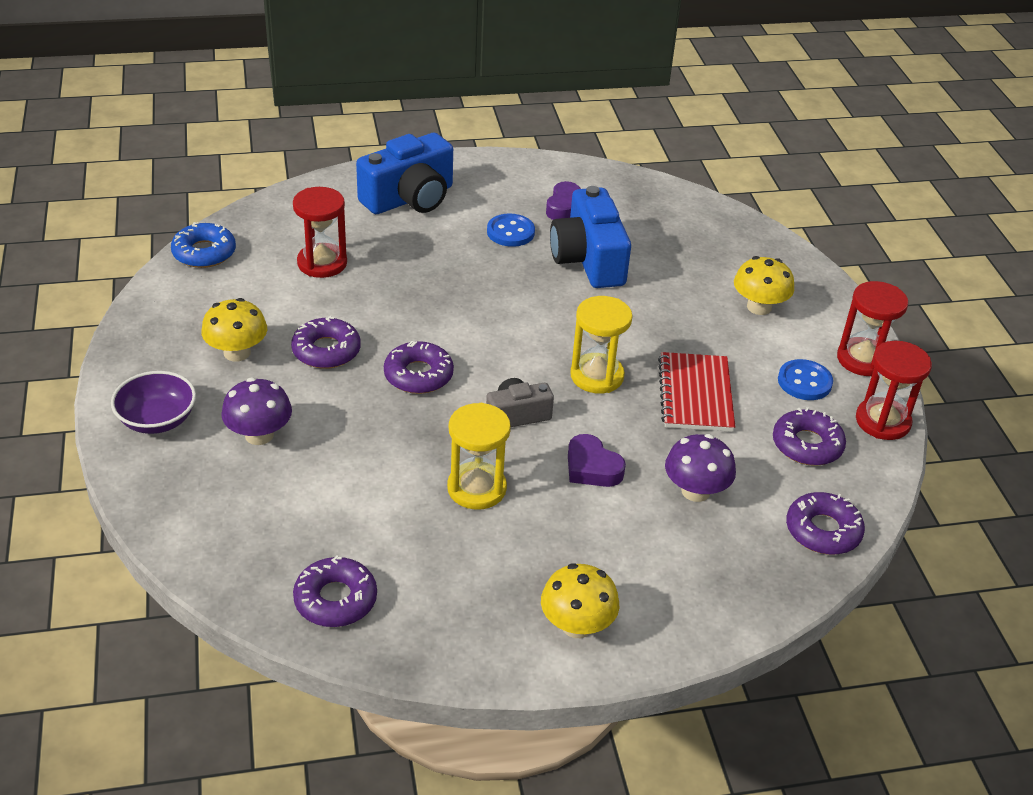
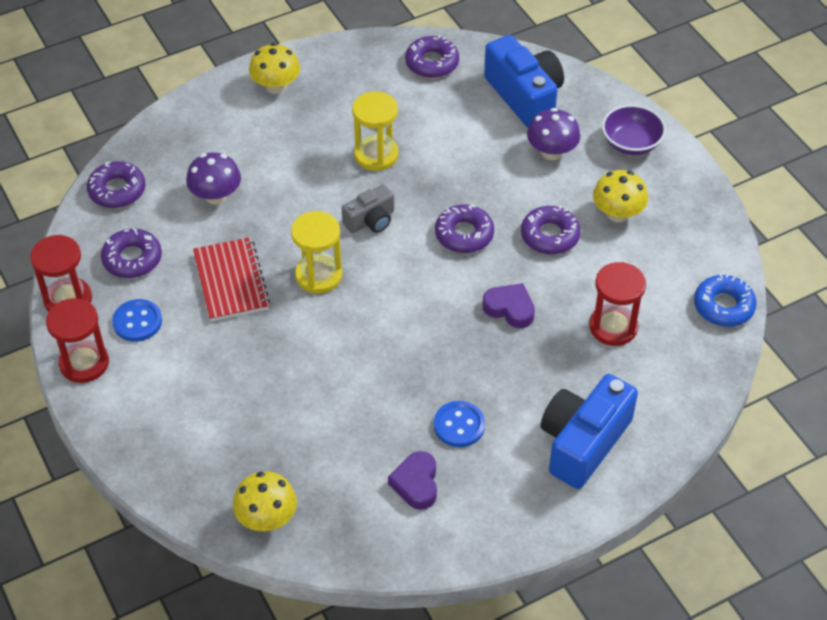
camera: 165 degrees right, 10 degrees up
(588, 259) = (368, 411): blue camera -> blue camera (524, 96)
(592, 467) = (298, 193): purple heart -> purple heart (510, 309)
(759, 307) = (187, 399): yellow mushroom -> yellow mushroom (267, 518)

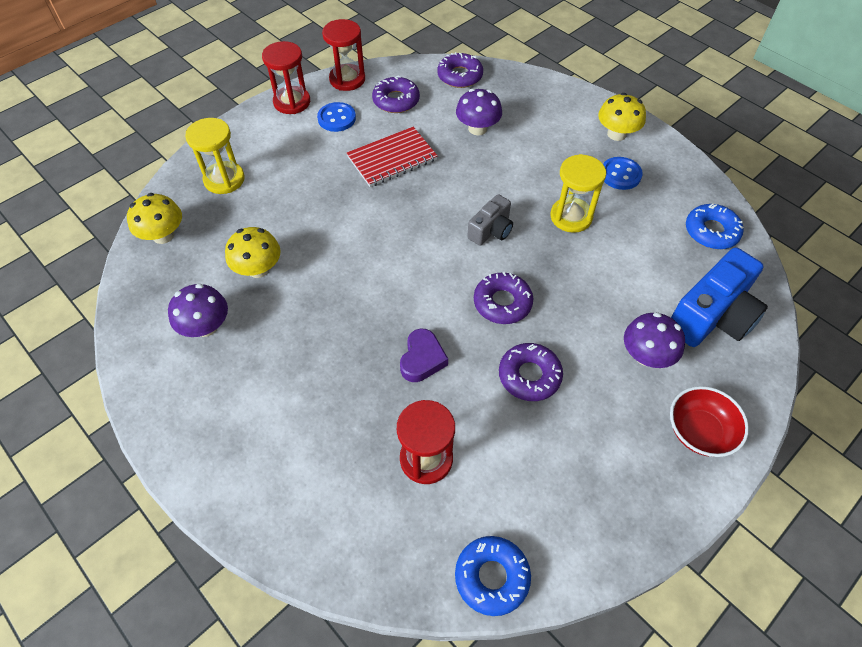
camera: 75 degrees right, 5 degrees up
(319, 275) = (416, 210): yellow hourglass -> yellow hourglass (224, 179)
(370, 220) = (491, 230): grey camera -> grey camera turned 90 degrees counterclockwise
(416, 483) = (206, 327): purple heart -> purple mushroom
(432, 63) = (711, 231): purple donut -> blue donut
(459, 425) = (274, 346): blue button -> blue button (620, 175)
(583, 442) = (270, 456): blue camera -> none
(617, 213) = (587, 435): yellow mushroom -> yellow mushroom (258, 269)
(631, 143) = (699, 431): purple bowl -> red bowl

